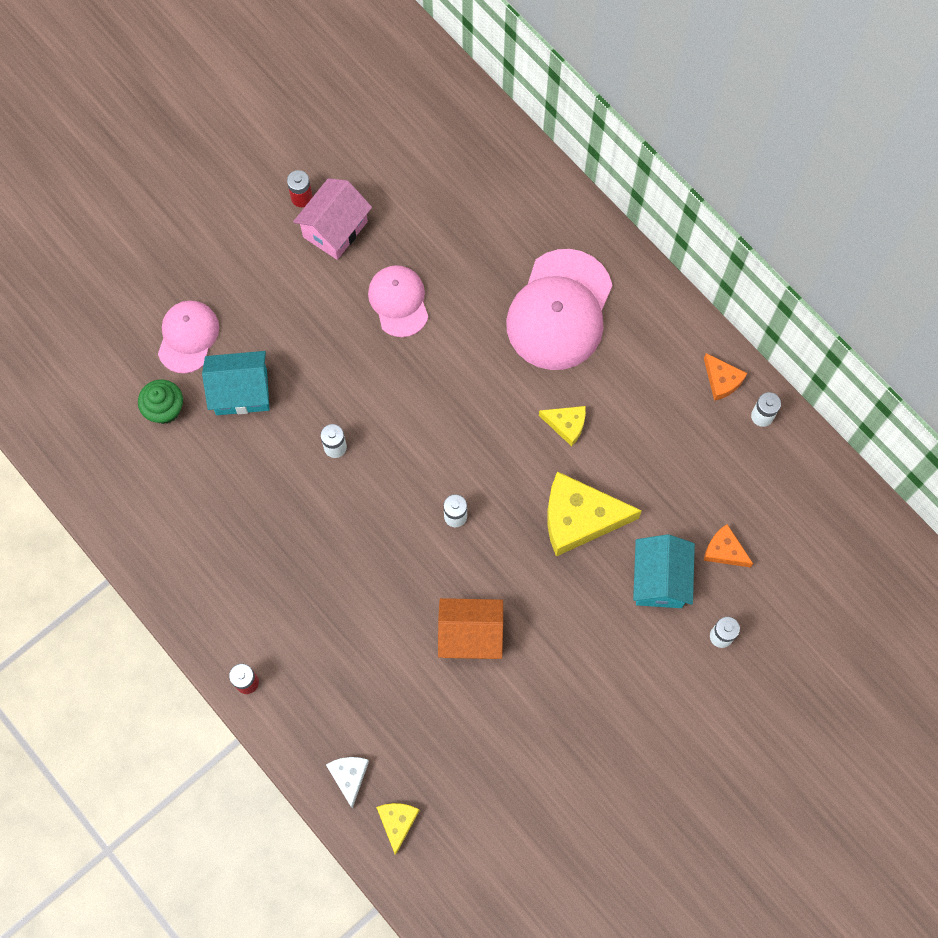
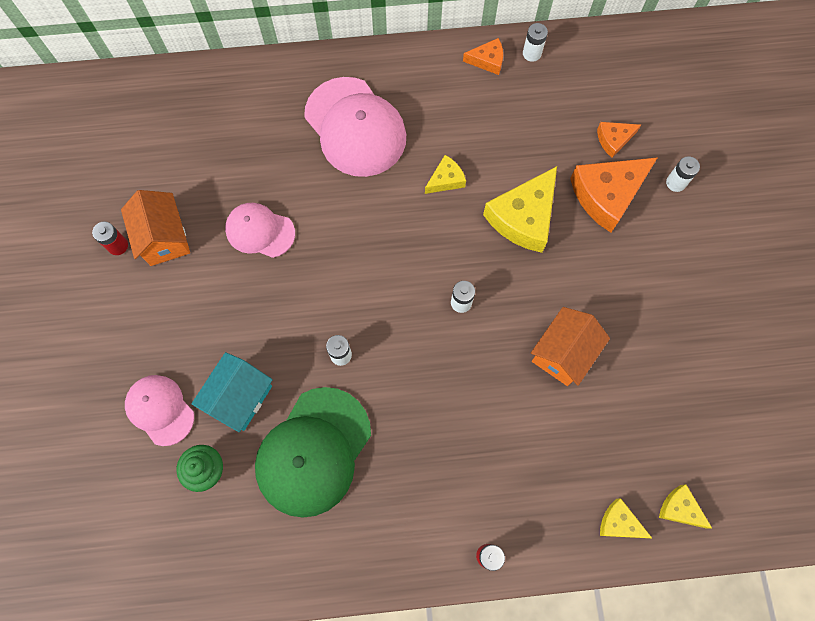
camera: 55 degrees left, 0 degrees up
(237, 483) = (313, 451): none -> green cap
(335, 229) = (164, 238): pink house -> orange house
(349, 776) = (619, 523): white cheese -> yellow cheese
(659, 580) = (607, 195): turquoise house -> orange cheese

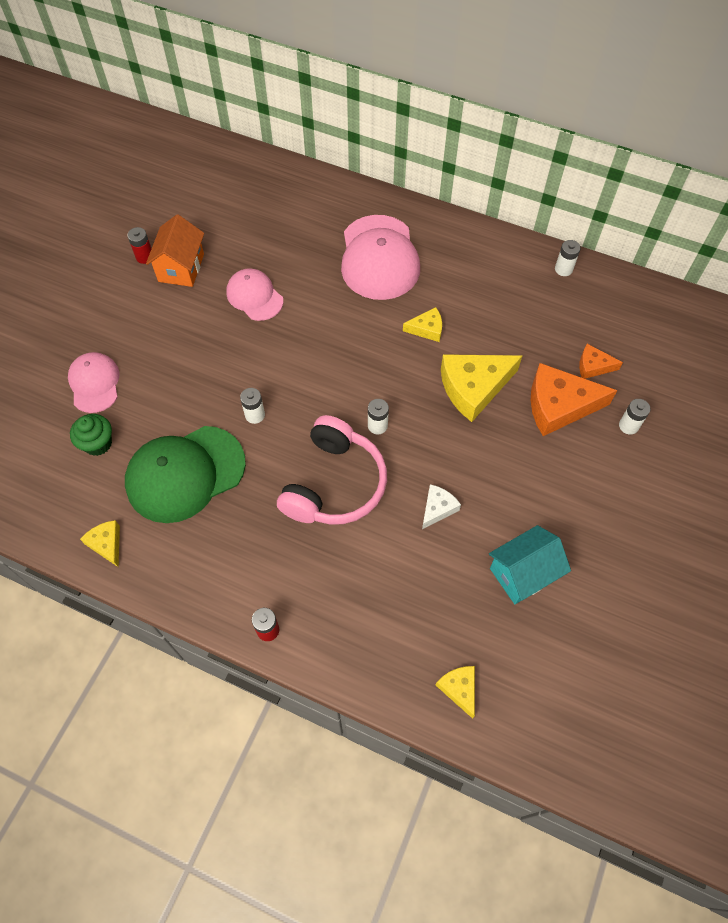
camera: 30 degrees right, 10 degrees down
(240, 397) = (158, 405): turquoise house -> turquoise house (523, 573)
(458, 382) = (334, 484): none -> pink headphones
(487, 60) = (521, 258): orange cheese -> none
(563, 353) = (437, 508): orange house -> white cheese
(619, 523) = (397, 669): yellow cheese -> yellow cheese (106, 544)

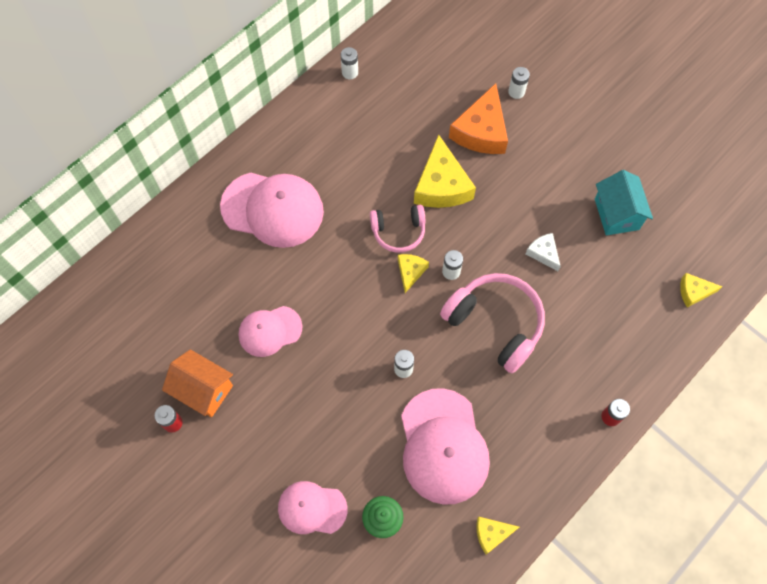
camera: 70 degrees left, 5 degrees up
(185, 474) = (443, 446): green cap -> pink cap
(402, 366) = (398, 232): none -> pink headphones
(427, 329) = (368, 198): yellow cheese -> yellow cheese (410, 272)
(593, 366) = (454, 92): orange cheese -> none

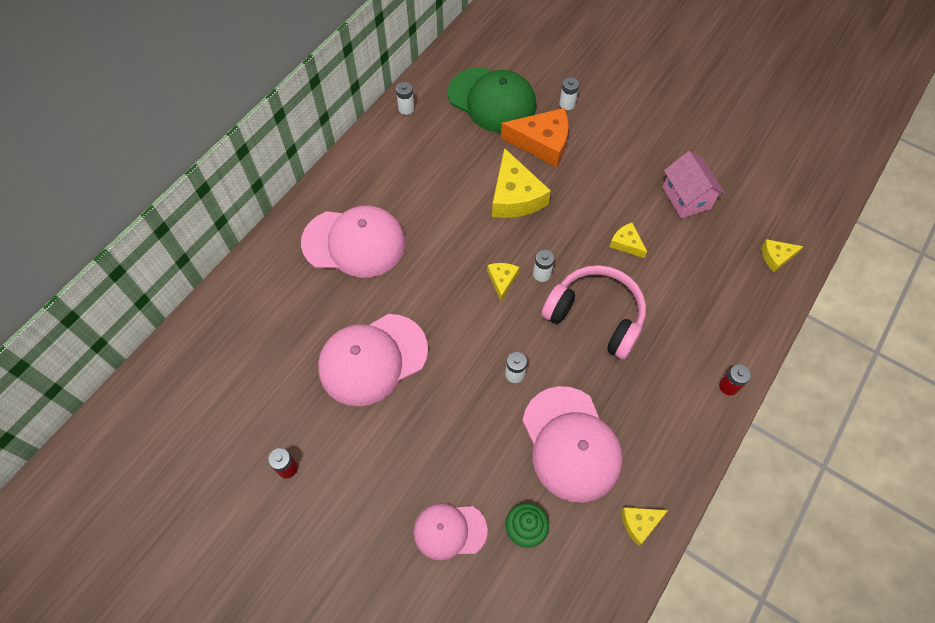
camera: 10 degrees left, 5 degrees down
(203, 390) = (314, 429): orange house -> none
(270, 331) = (373, 359): pink cap -> pink cap, size x1.70
(398, 232) = (482, 245): pink headphones -> none
(439, 76) = (492, 100): none -> green cap
(481, 131) = (542, 143): orange cheese -> orange cheese turned 90 degrees counterclockwise
(543, 253) = (626, 243): white cheese -> yellow cheese
(616, 214) = (686, 198): turquoise house -> pink house

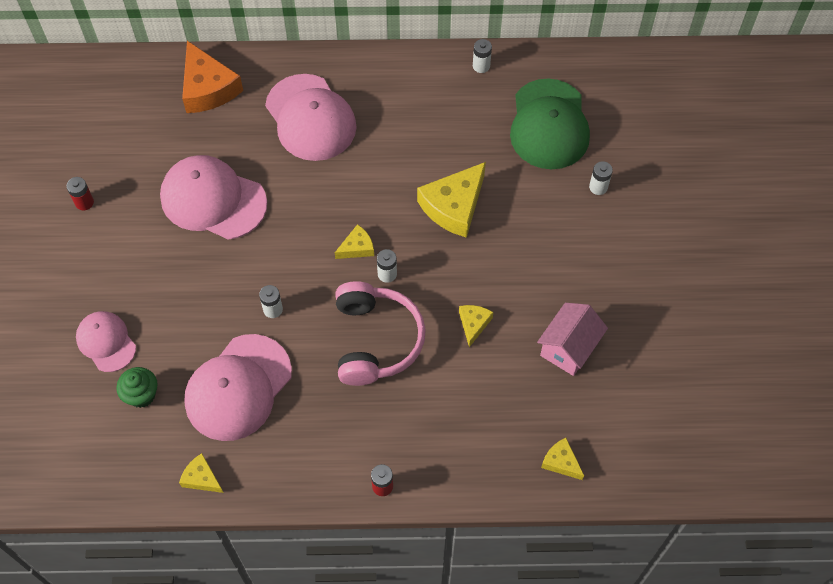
camera: 55 degrees right, 0 degrees up
(542, 143) = (533, 193): orange cheese -> orange cheese (208, 88)

